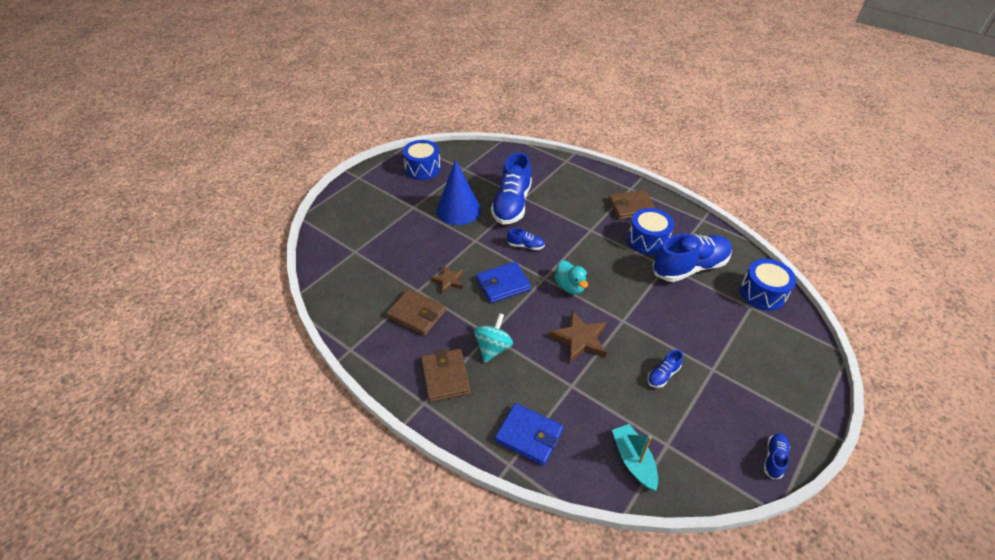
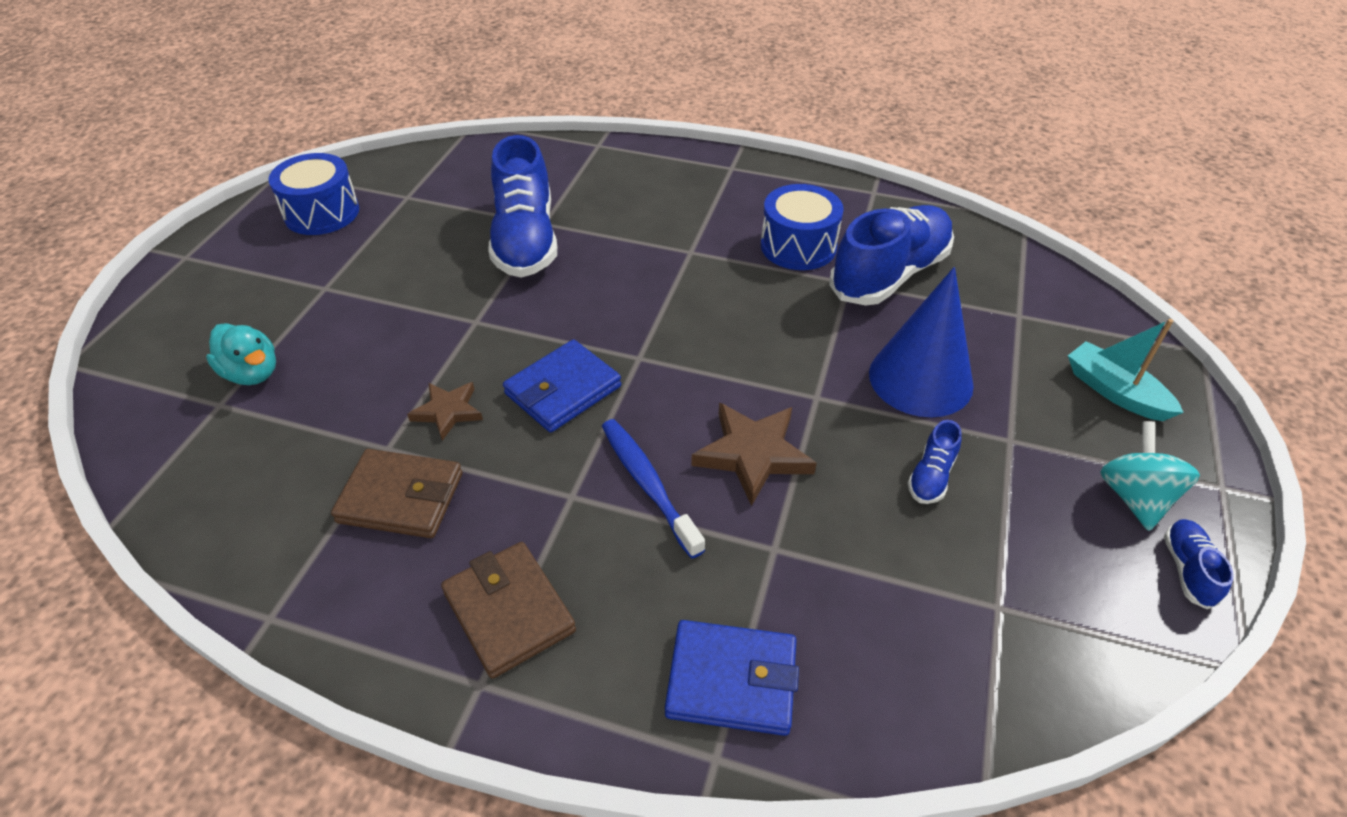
camera: 20 degrees left, 0 degrees up
(458, 210) = (421, 272): blue cone -> blue cone (920, 379)
(493, 348) = (589, 520): turquoise spinning top -> turquoise spinning top (1134, 497)
(525, 340) = (648, 485): none -> blue toothbrush
(526, 246) = (580, 308): blue shoe -> none
(570, 286) = (694, 361): turquoise duck -> turquoise duck (252, 373)
(631, 207) = (746, 198): brown wallet -> none
(633, 460) = (953, 660): turquoise boat -> turquoise boat (1115, 391)
(762, 293) = (1026, 288): blue drum -> none

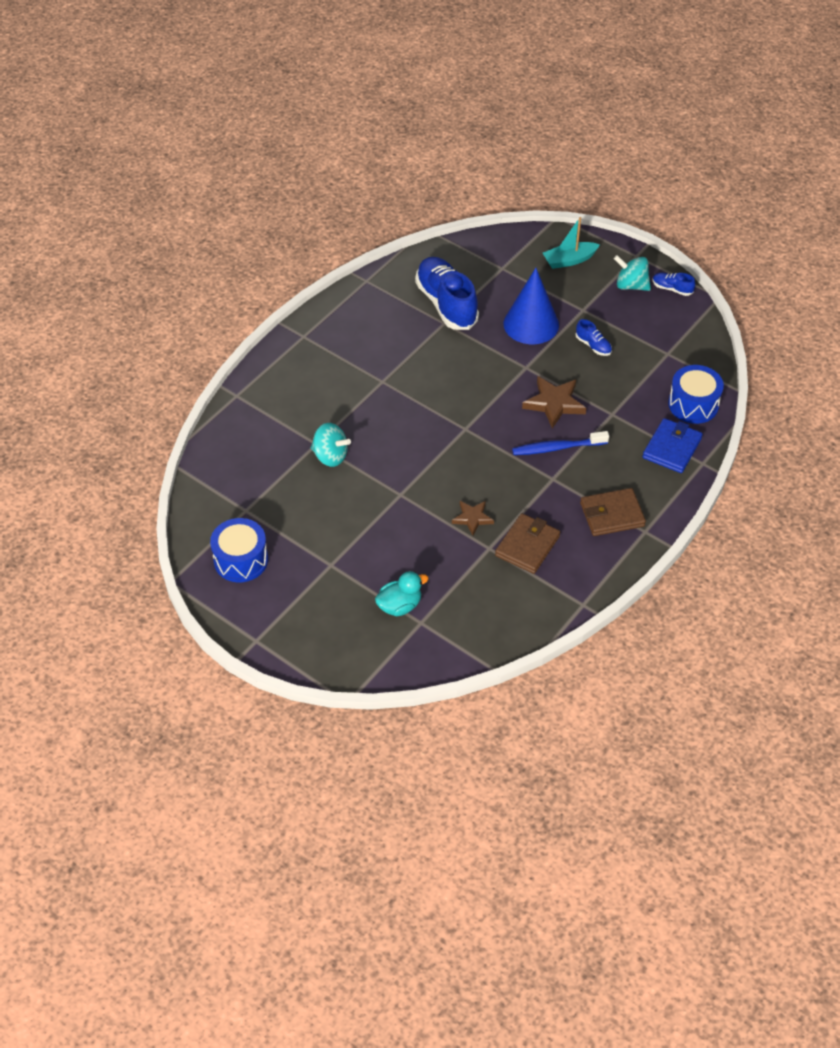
camera: 70 degrees left, 5 degrees up
(525, 240) = (330, 456): blue shoe -> turquoise spinning top
(563, 390) = (477, 466): blue wallet -> none
(798, 246) = (402, 332): blue drum -> blue drum (693, 404)

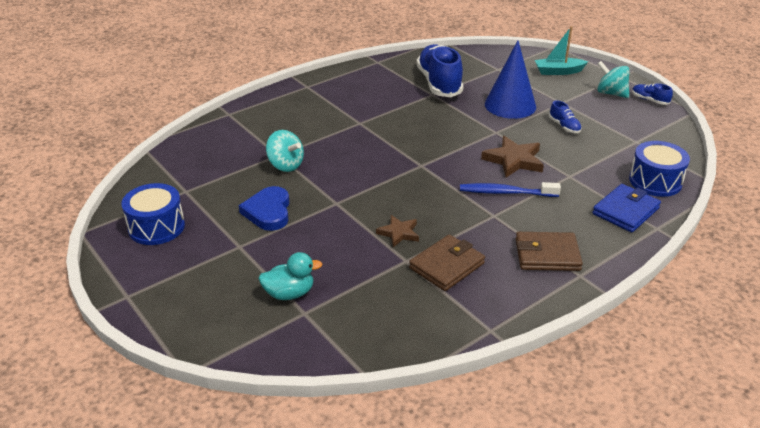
camera: 15 degrees right, 15 degrees down
(339, 519) = (268, 212): none -> blue heart

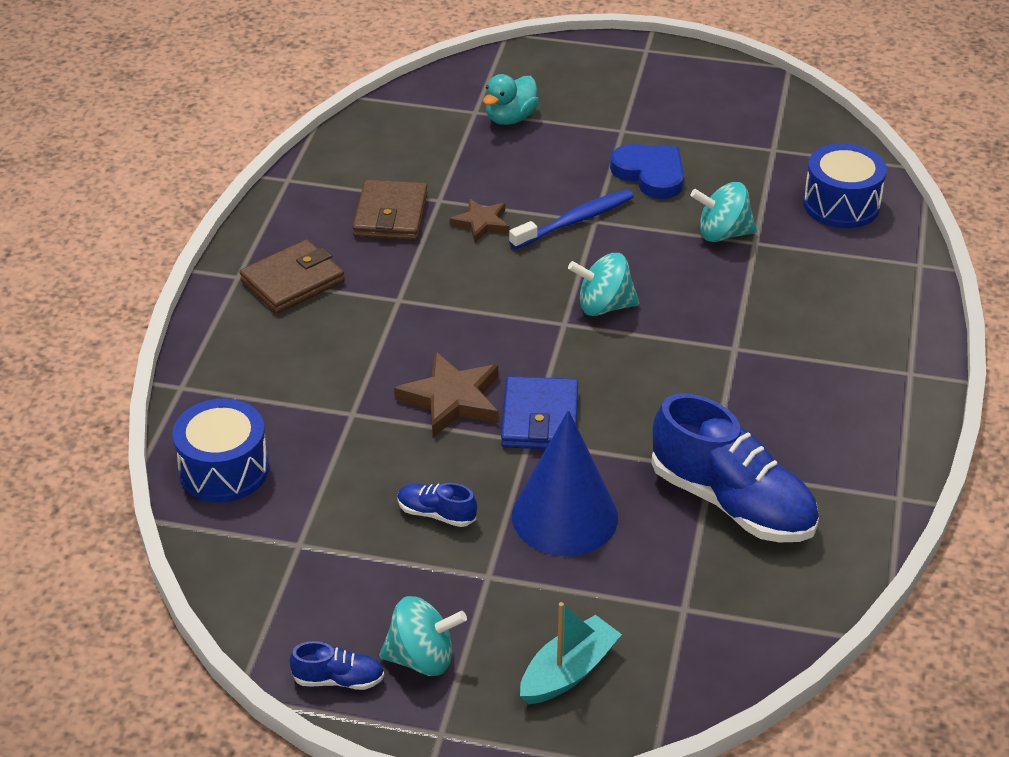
camera: 140 degrees right, 5 degrees up
(156, 227) = (730, 105): blue drum -> blue drum (841, 204)
(392, 163) = (604, 306): none -> turquoise spinning top
(506, 192) = (412, 340): blue toothbrush -> blue toothbrush (574, 221)
(625, 211) = (237, 392): blue wallet -> blue wallet (540, 419)

